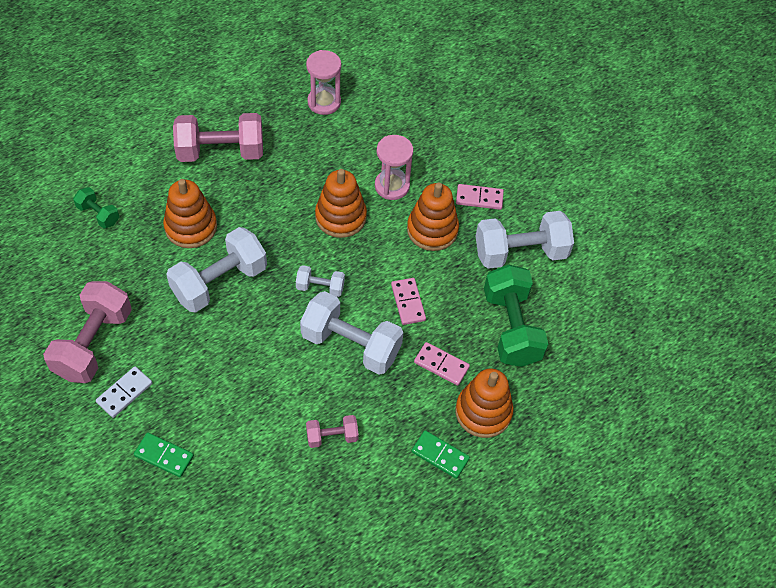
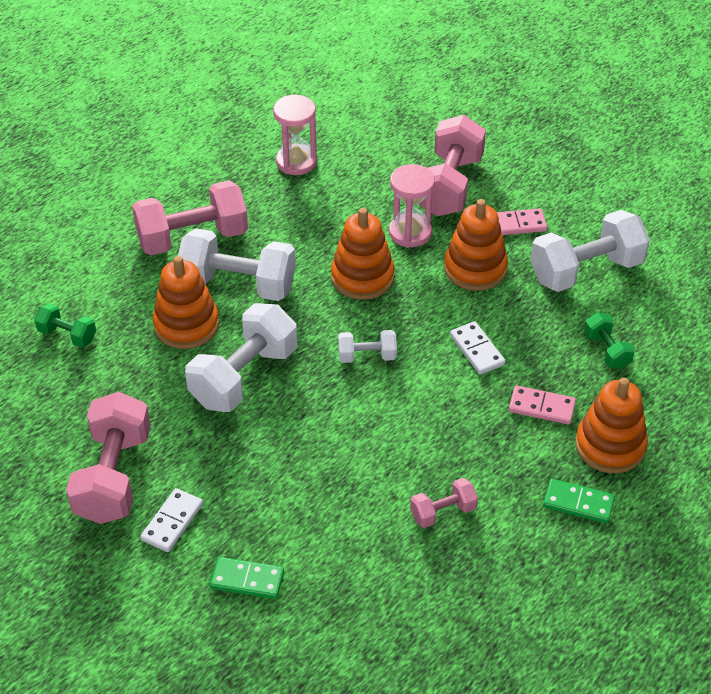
camera: 10 degrees left, 10 degrees down
(351, 345) = (427, 409): white dumbbell -> white dumbbell (238, 285)
(408, 302) = (477, 350): pink domino -> white domino
(438, 151) = (449, 185): none -> pink dumbbell
(511, 327) = (607, 350): green dumbbell -> green dumbbell, size x0.50

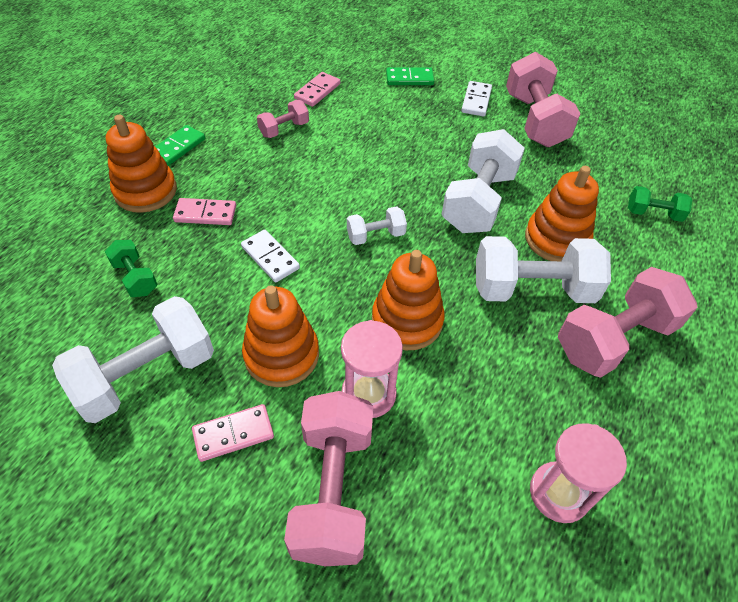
camera: 165 degrees right, 5 degrees up
(387, 575) = (317, 91): none -> pink domino
(578, 503) = (178, 147): green domino -> green domino turned 60 degrees counterclockwise

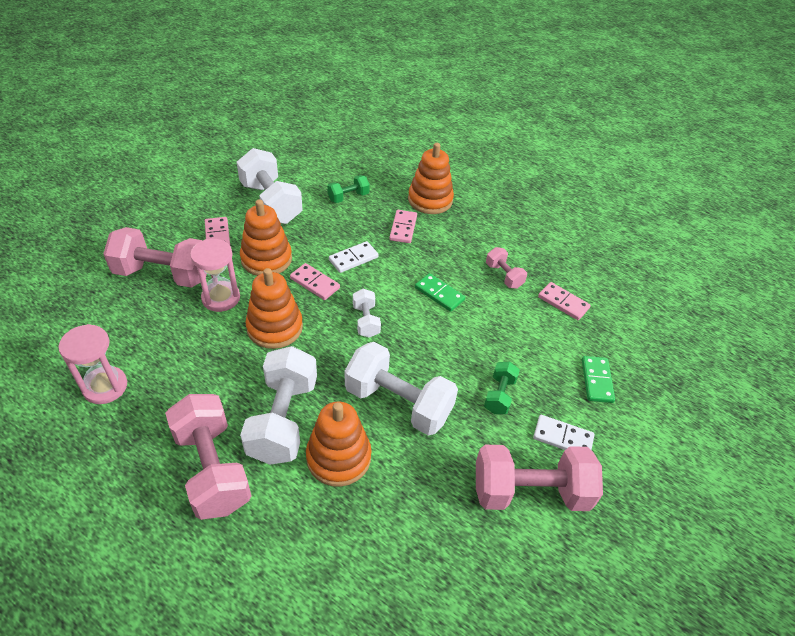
camera: 95 degrees right, 5 degrees down
(178, 147) = (478, 215): green domino -> green domino (439, 294)
(322, 291) = (315, 283): none -> pink domino
(653, 213) = (360, 573): green dumbbell -> green dumbbell (499, 395)

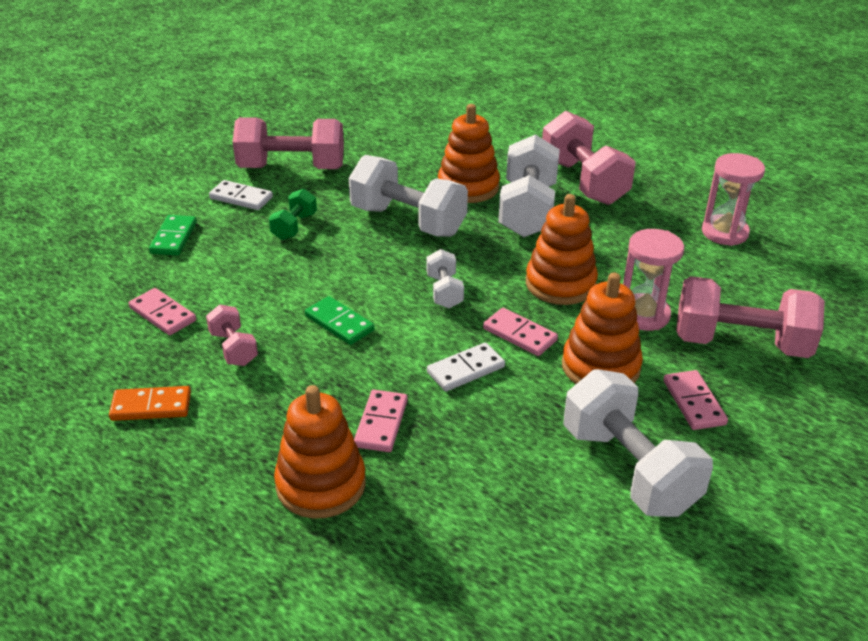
camera: 175 degrees left, 10 degrees down
(348, 197) = (483, 486): green dumbbell -> none
(535, 240) = (151, 406): none -> orange domino

